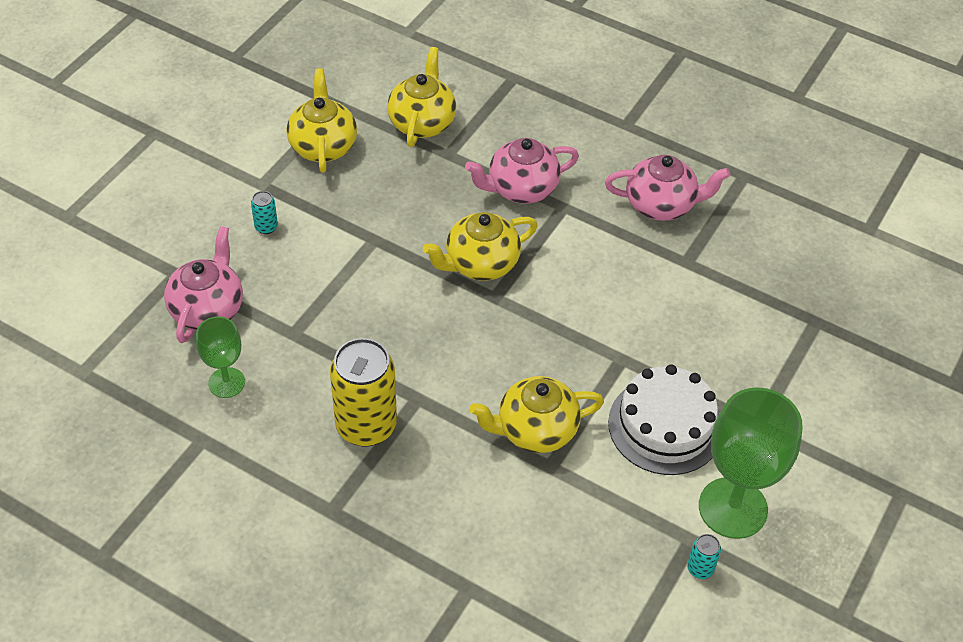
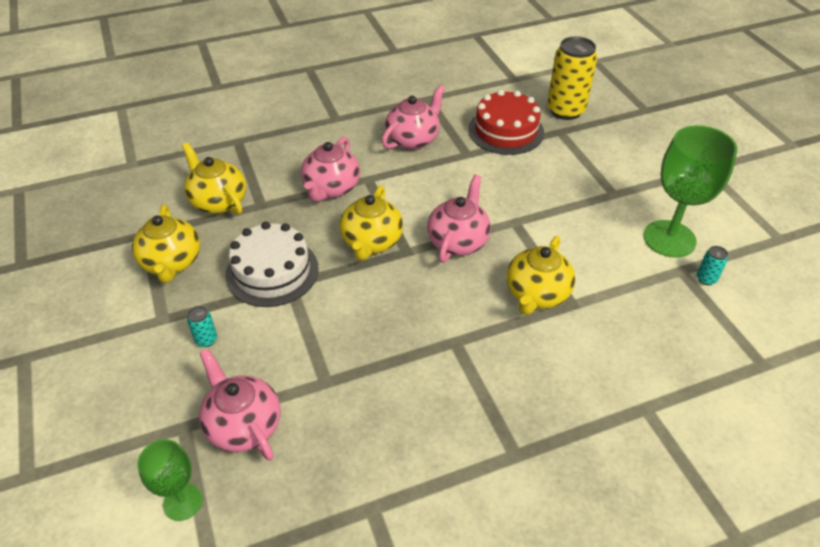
camera: 50 degrees left, 5 degrees down
(226, 383) = (330, 455): green goblet -> green goblet (183, 502)
(323, 146) = (172, 263): yellow teapot -> yellow teapot turned 135 degrees counterclockwise
(366, 426) = (454, 386): yellow can -> yellow can (565, 110)
(547, 328) = (458, 241): none -> pink teapot
(665, 426) = (583, 232): white cake -> white cake (272, 271)
(763, 273) = (506, 131): none -> red cake

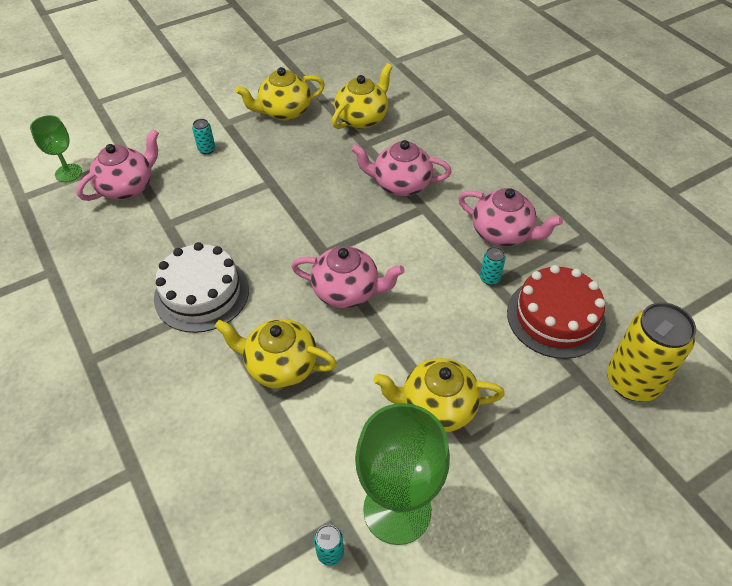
camera: 80 degrees right, 5 degrees up
(272, 271) = (283, 169): white cake -> white cake (202, 293)
(371, 242) = (331, 225): yellow teapot -> yellow teapot (436, 407)
(461, 155) = (489, 278): none -> turquoise can

